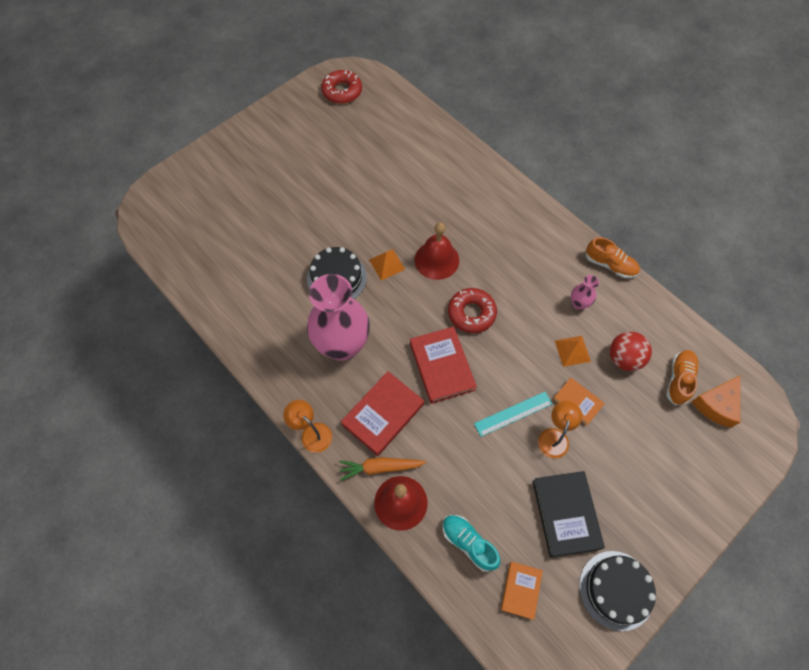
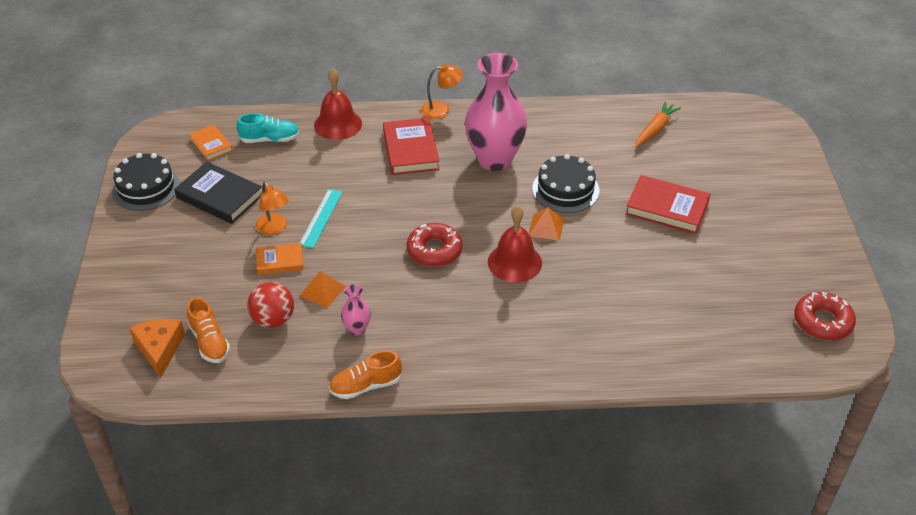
camera: 130 degrees right, 20 degrees down
(380, 467) = (374, 128): orange carrot -> orange carrot (655, 129)
(442, 366) = (409, 203): red book -> red book (667, 208)

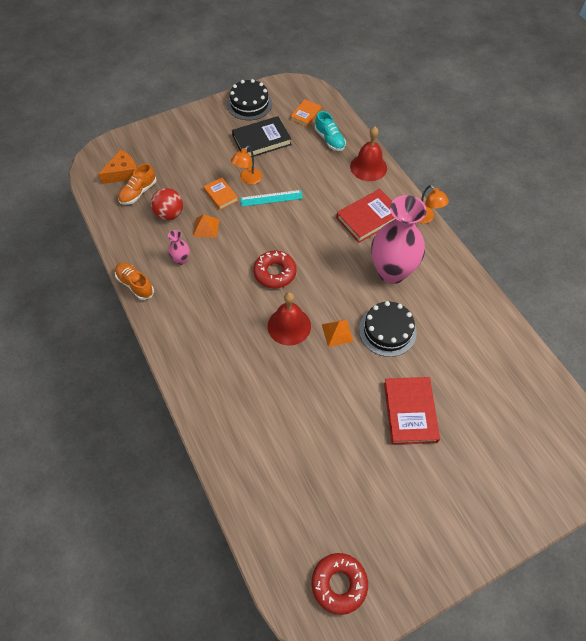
camera: 65 degrees right, 15 degrees up
(219, 196) = (261, 140): black book -> black book turned 60 degrees clockwise
(655, 129) = (505, 371): orange carrot -> none

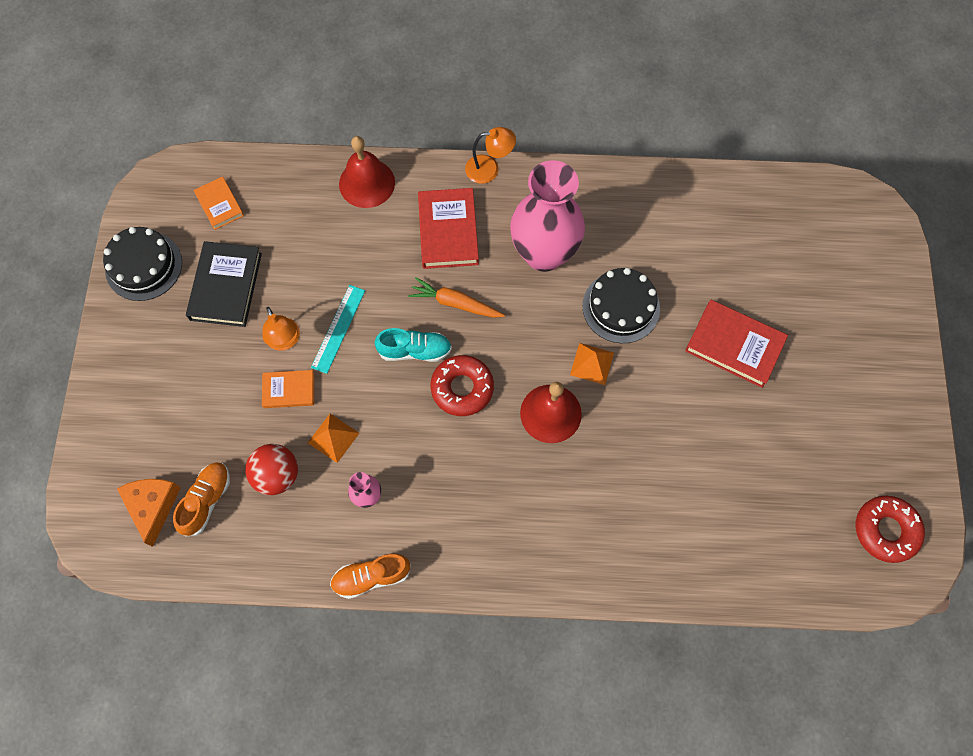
camera: 60 degrees left, 10 degrees up
(138, 192) = (207, 500): orange shoe -> orange shoe turned 135 degrees counterclockwise
(326, 243) = (455, 303): none -> orange carrot
(329, 140) = (287, 201): turquoise shoe -> turquoise shoe (415, 350)

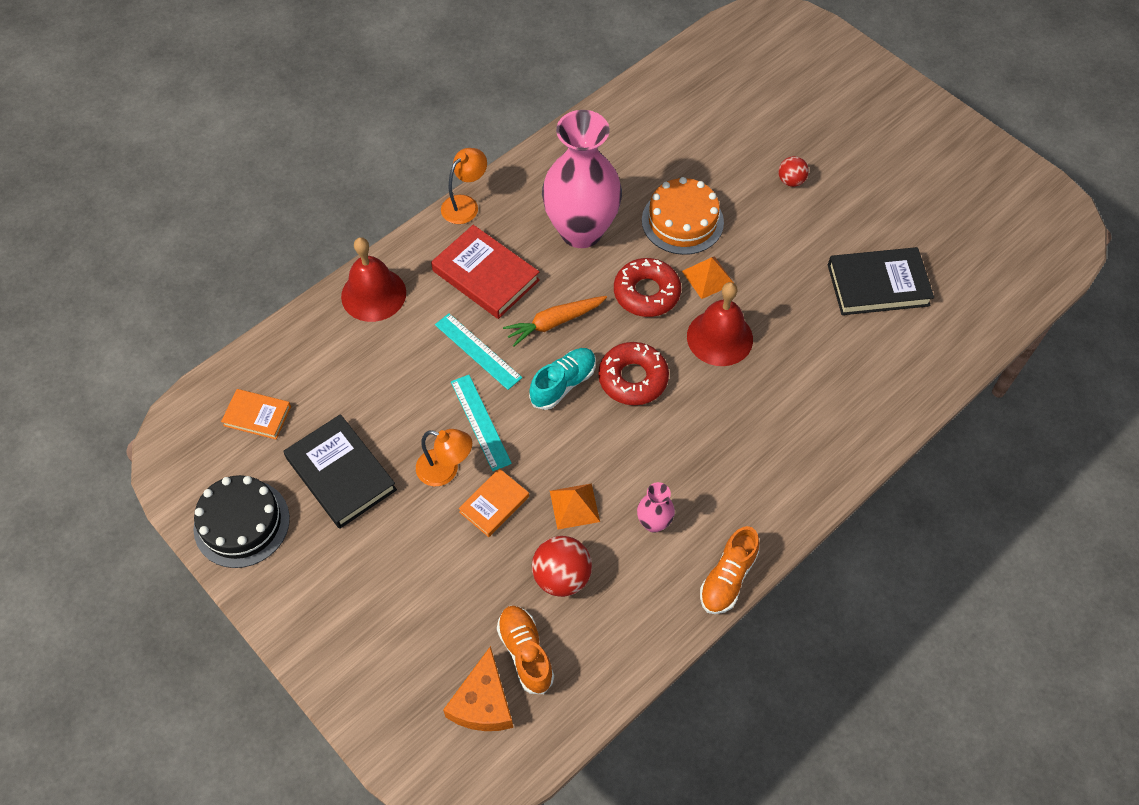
camera: 45 degrees left, 10 degrees down
(153, 506) = (483, 703): orange cheese -> orange cheese turned 120 degrees counterclockwise
(387, 279) = (477, 351): none -> turquoise ruler
(621, 307) = (682, 221): black cake -> orange cake
(707, 479) = (878, 285): none -> black book
(734, 345) = (791, 181): red book -> red ball
(885, 530) = (1023, 216): red donut -> red donut (646, 293)

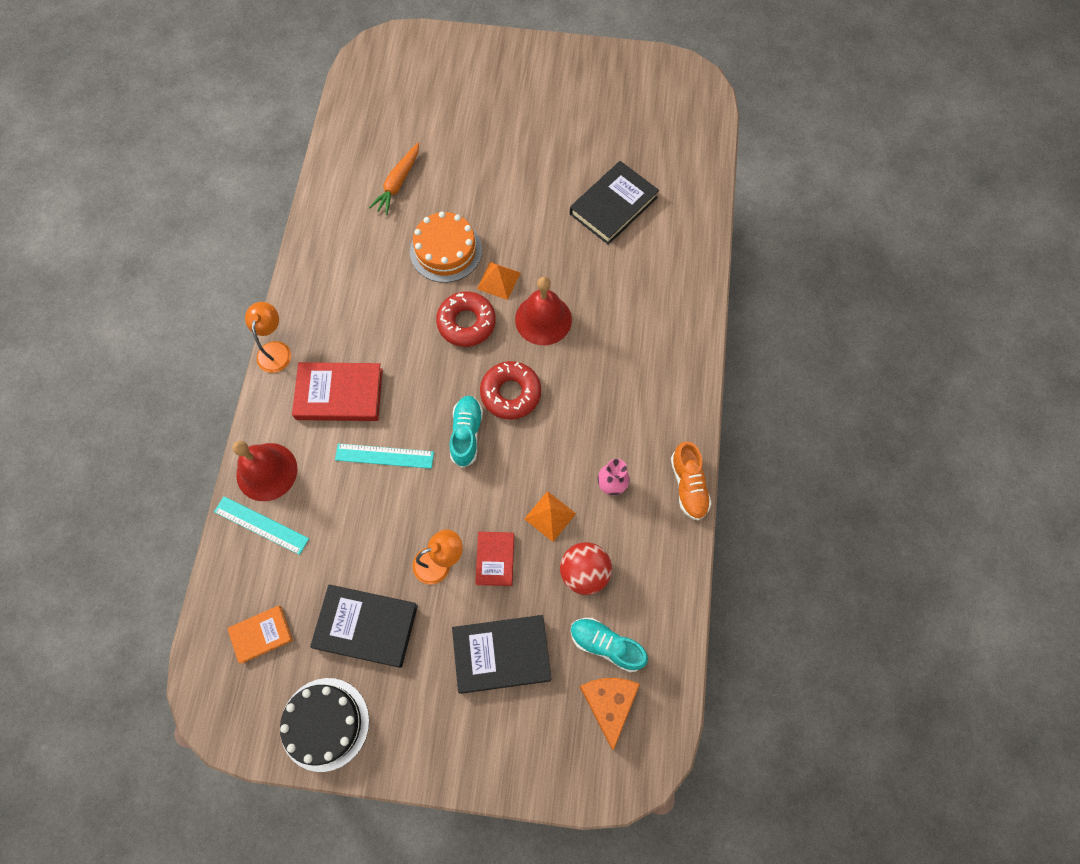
camera: 40 degrees left, 10 degrees up
(429, 586) = (501, 654): none -> black book
(480, 422) = (433, 507): turquoise ruler -> turquoise ruler (261, 525)
(483, 703) = (609, 703): orange cheese -> orange cheese turned 150 degrees counterclockwise
(494, 504) = (495, 559): orange book -> red book
(525, 653) = (606, 645): orange shoe -> turquoise shoe
(554, 322) = (421, 393): orange carrot -> orange carrot (398, 183)
(581, 231) = (380, 309): pink vase -> none
(791, 181) = (495, 168): red ball -> none

